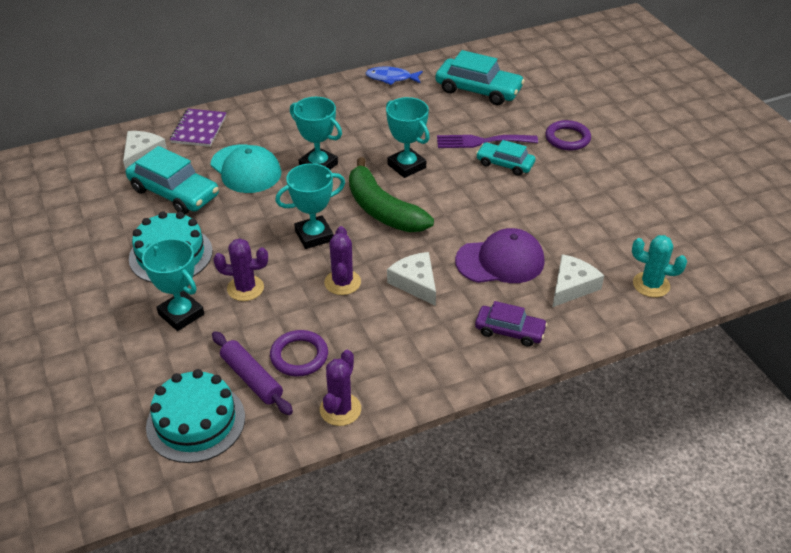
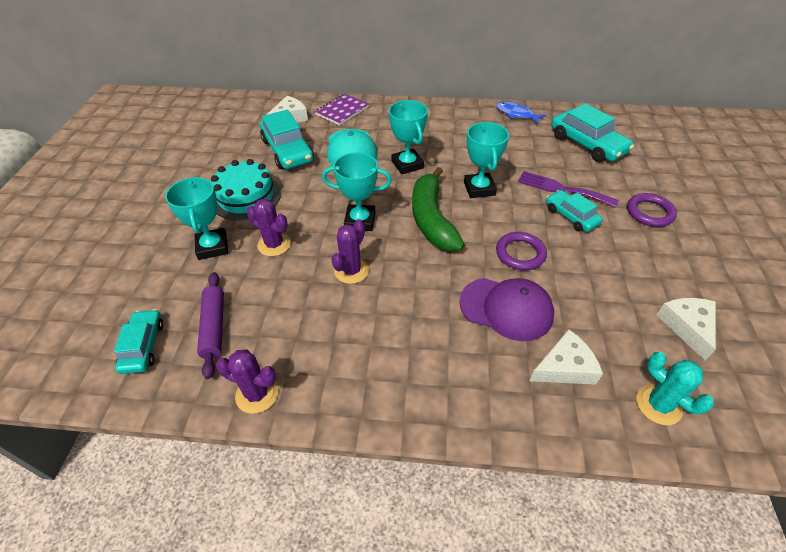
camera: 30 degrees right, 5 degrees up
(196, 422) = (143, 346): turquoise cake -> turquoise car
(299, 356) = (265, 324): purple ring -> purple ring (520, 253)
(340, 409) = (257, 394): purple cactus -> purple cactus turned 60 degrees clockwise
(415, 283) = (412, 297): white cheese -> white cheese (687, 327)
(509, 331) = (468, 388): purple car -> none

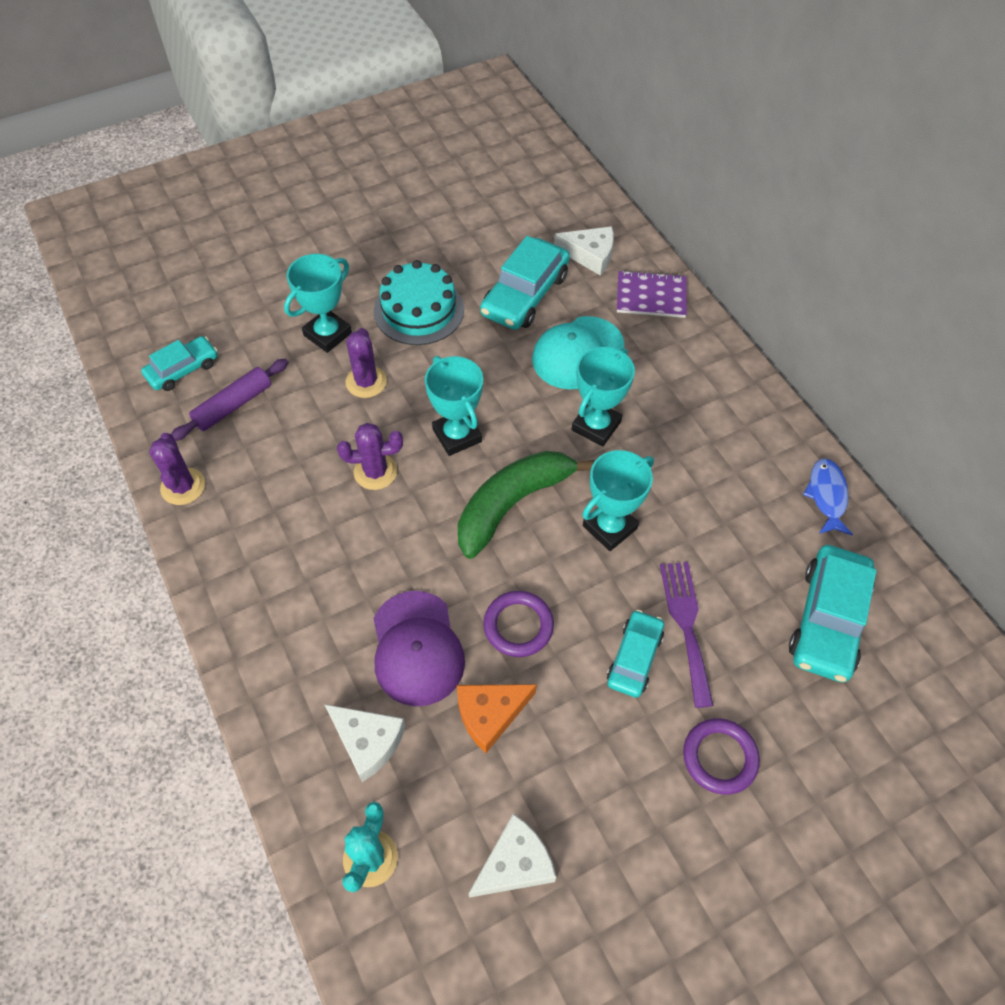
camera: 55 degrees right, 10 degrees up
(576, 293) = (490, 714): none -> orange cheese

